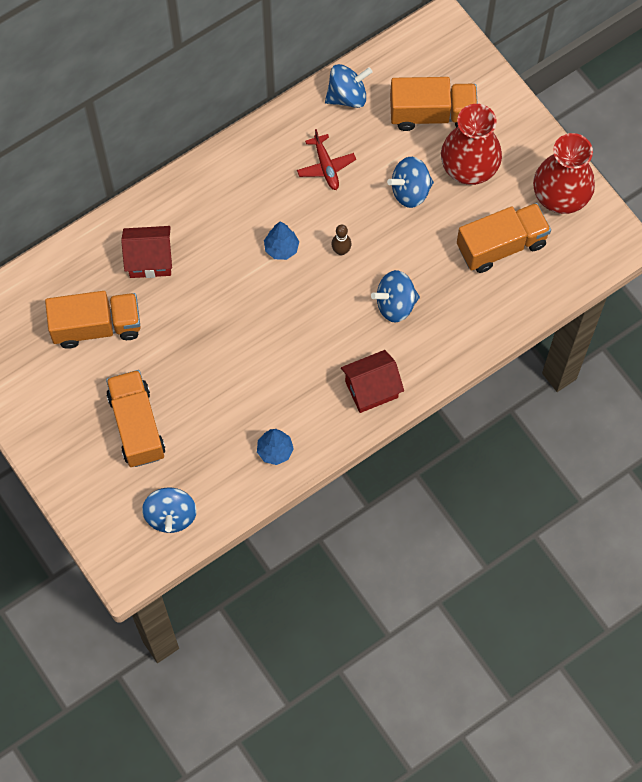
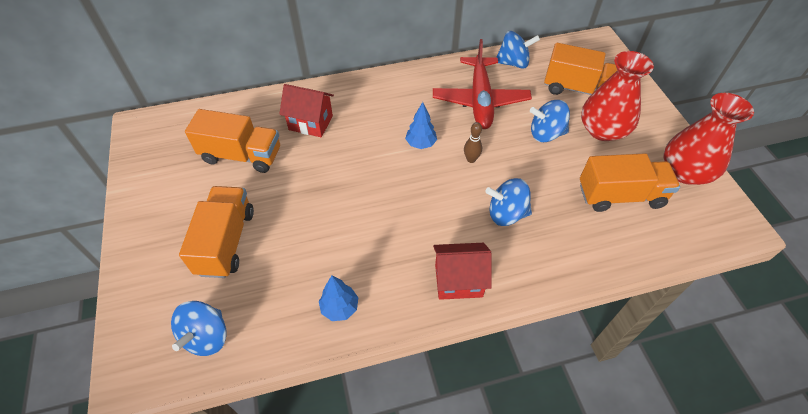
camera: 20 degrees right, 15 degrees down
(326, 166) = (480, 100): red plane -> red plane, size x1.91

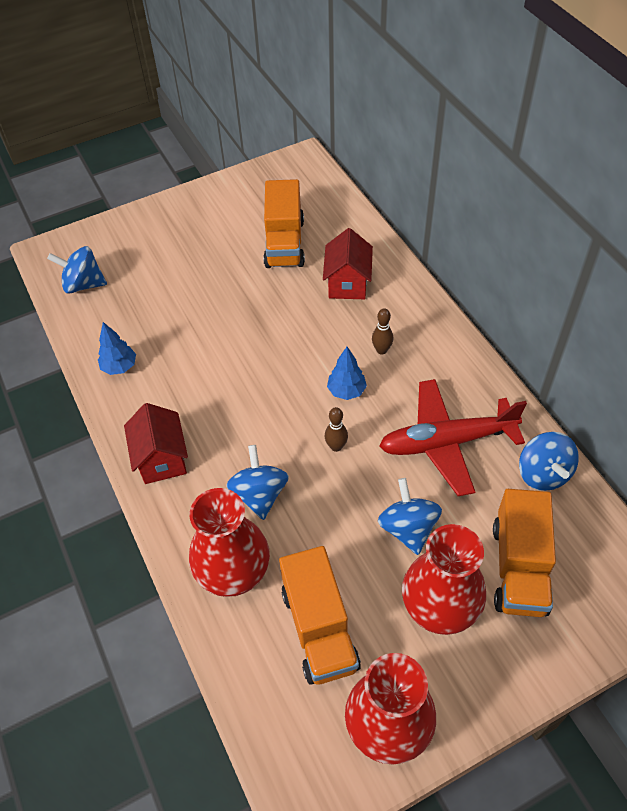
camera: 80 degrees right, 0 degrees up
(226, 242) = (178, 266): orange truck -> none
(388, 116) = (381, 350): none -> brown bowling pin
(571, 241) = (232, 569): none -> red vase

